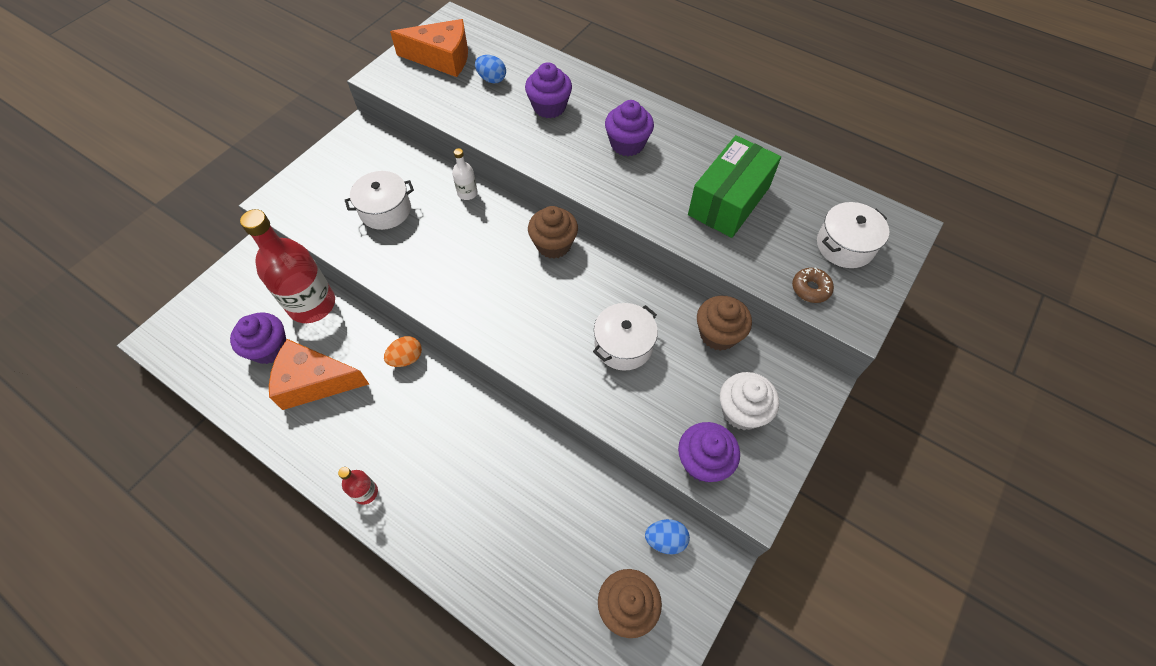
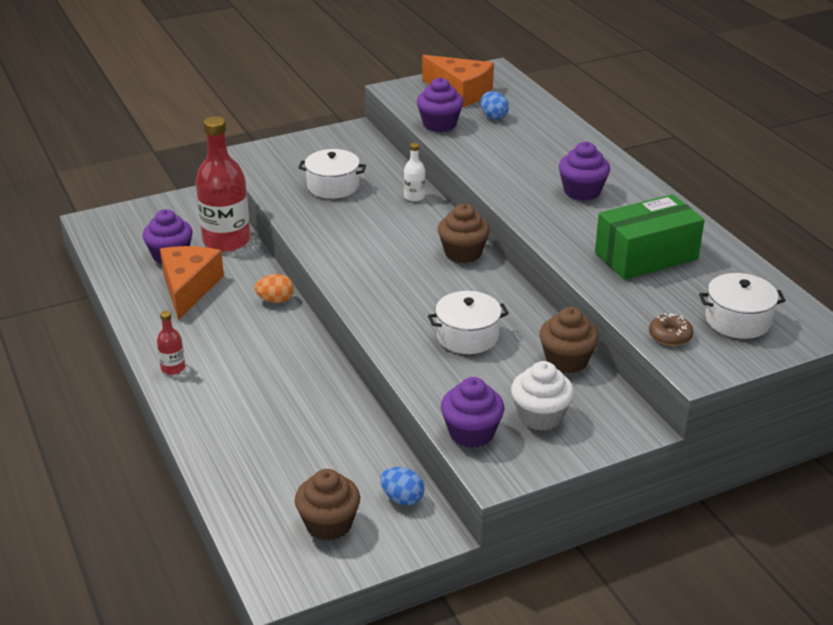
camera: 30 degrees right, 25 degrees down
(314, 382) = (189, 288): orange cheese -> orange cheese turned 60 degrees clockwise
(549, 107) = (530, 148): purple cupcake -> purple cupcake (439, 124)

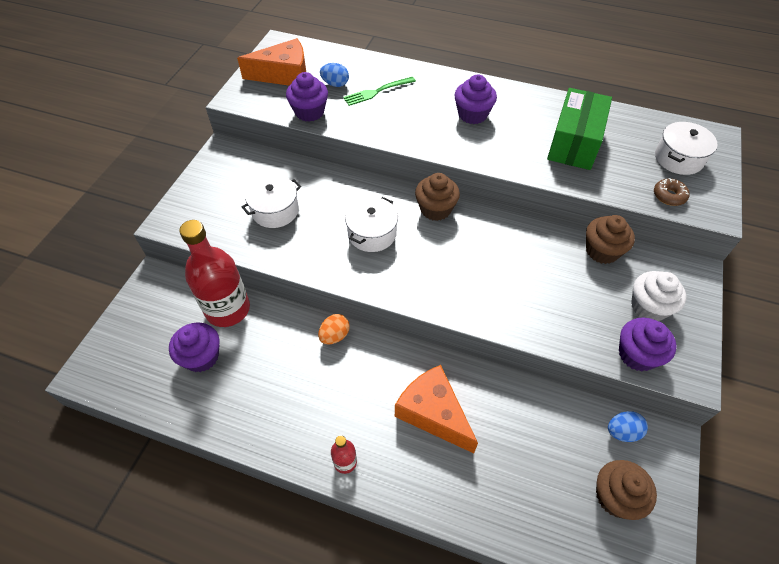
camera: 45 degrees left, 20 degrees up
(189, 288) = (257, 376): orange cheese -> orange cheese (433, 413)
(414, 197) = (343, 182): white bottle -> none
(467, 336) = (530, 277): white pot -> white pot (372, 233)
(521, 137) = (377, 92): none -> green fork

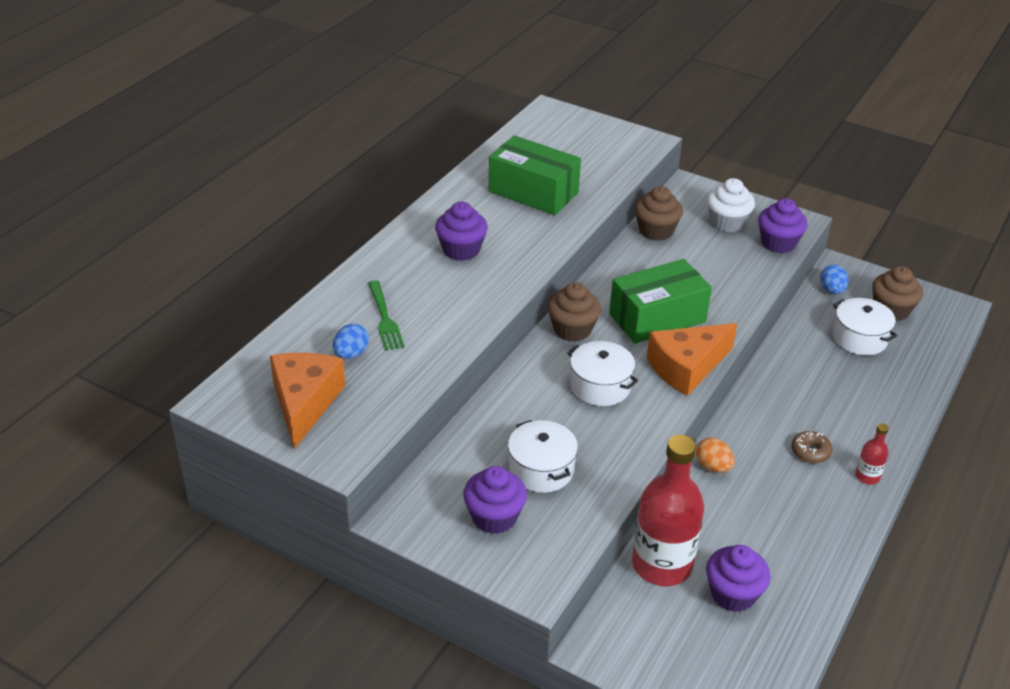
camera: 80 degrees left, 15 degrees down
(309, 112) = (404, 385): purple cupcake -> purple cupcake (494, 517)
(433, 413) = (812, 404): orange cheese -> orange cheese (686, 367)
(471, 262) = (657, 318): none -> green box
(669, 196) = (625, 158): brown donut -> brown donut (810, 452)
(678, 158) = (575, 139): white pot -> white pot (859, 338)

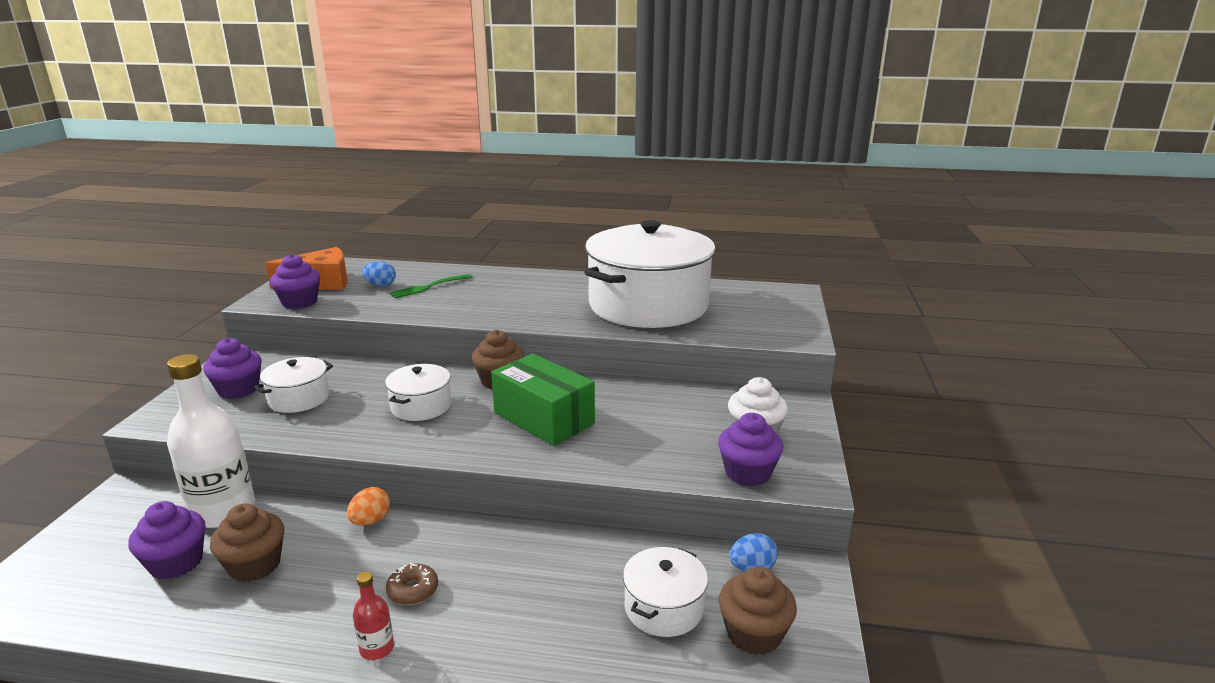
camera: 70 degrees right, 15 degrees down
(461, 250) = (536, 295): purple cupcake -> purple cupcake (299, 302)
(533, 192) = (648, 305): green box -> white pot
(656, 231) = (695, 395): brown cupcake -> brown cupcake (255, 565)
(662, 565) = (223, 511): red bottle -> white bottle
(686, 367) = (469, 446): orange cheese -> none

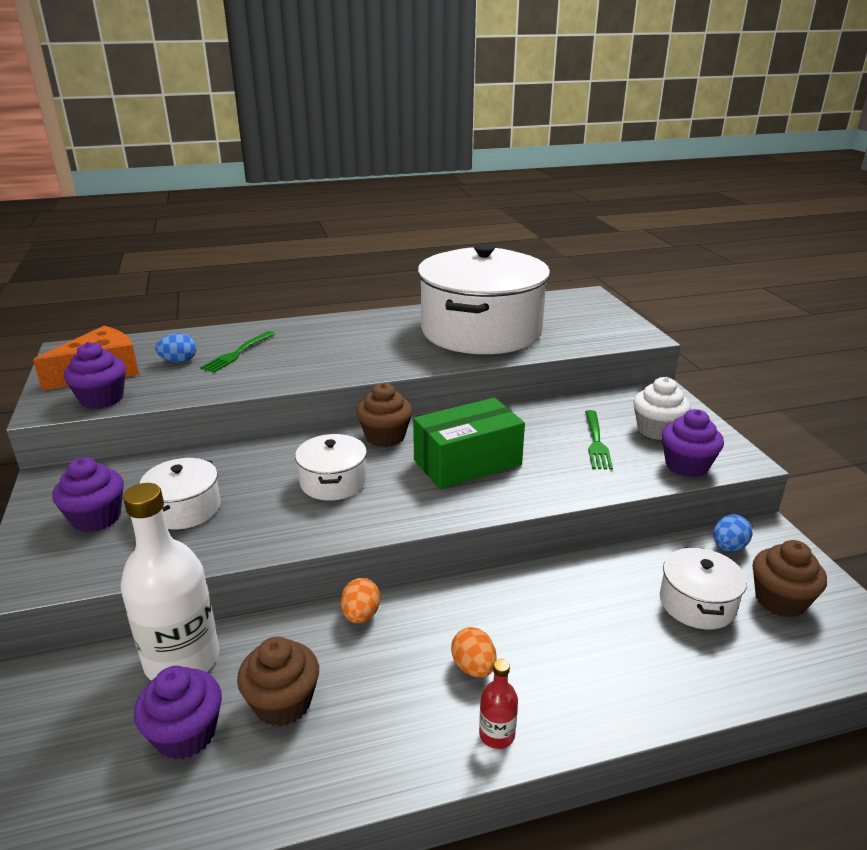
camera: 25 degrees left, 5 degrees up
(413, 590) = (473, 667): brown donut -> orange egg
(543, 418) = (467, 462): green box -> green box turned 45 degrees counterclockwise
(680, 430) = (596, 442): none -> green fork

